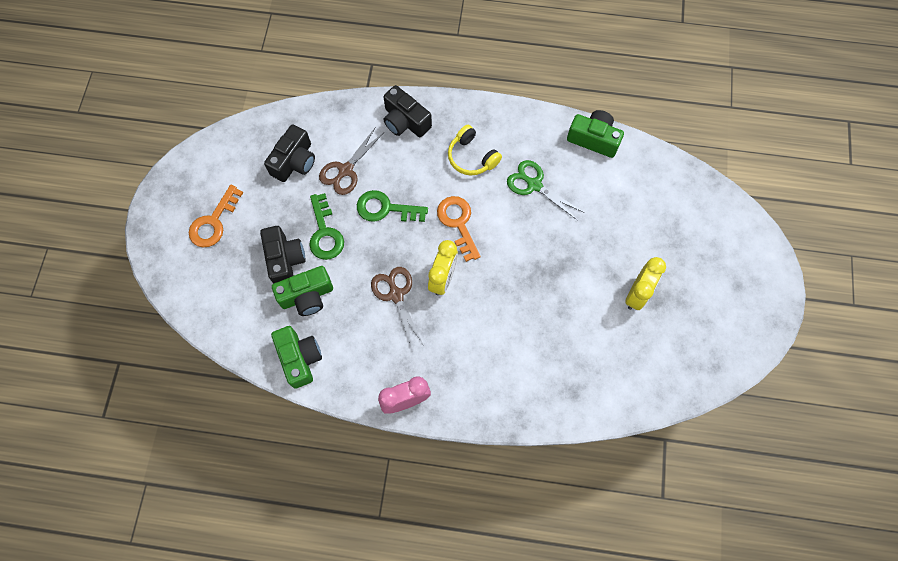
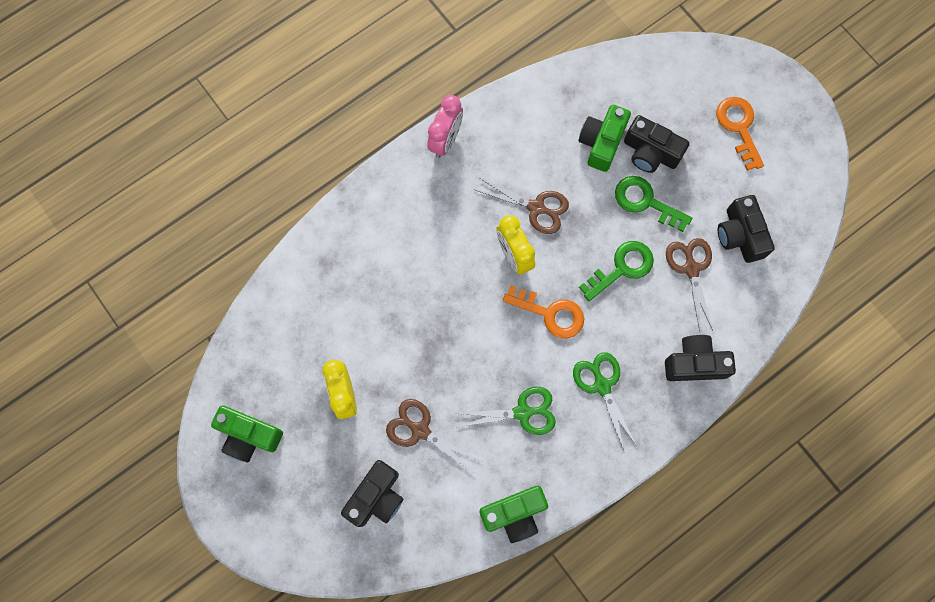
camera: 135 degrees right, 5 degrees up
(300, 358) = (554, 96): green camera -> green camera (249, 435)
(472, 157) = (602, 386): yellow headphones -> green scissors
(607, 230) = (420, 430): none -> brown scissors
(669, 218) = (376, 497): none -> black camera

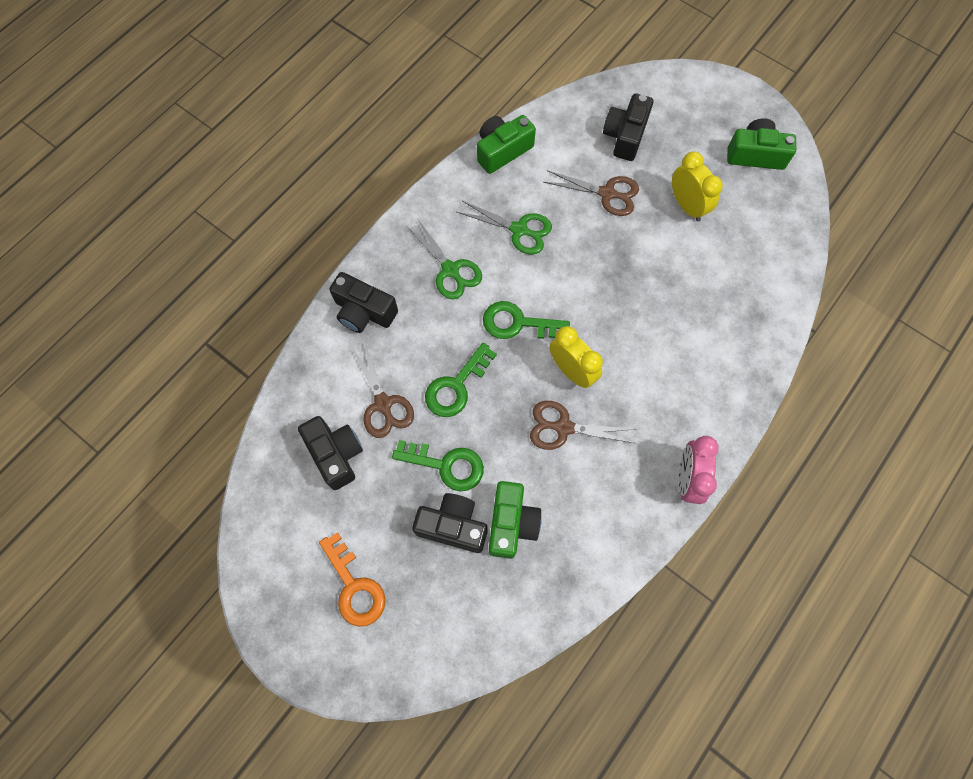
camera: 165 degrees right, 5 degrees down
(522, 412) = (519, 230): green scissors -> green scissors turned 135 degrees counterclockwise
(550, 313) = (517, 323): orange key -> green key
(694, 363) = (364, 311): black camera -> black camera turned 45 degrees clockwise

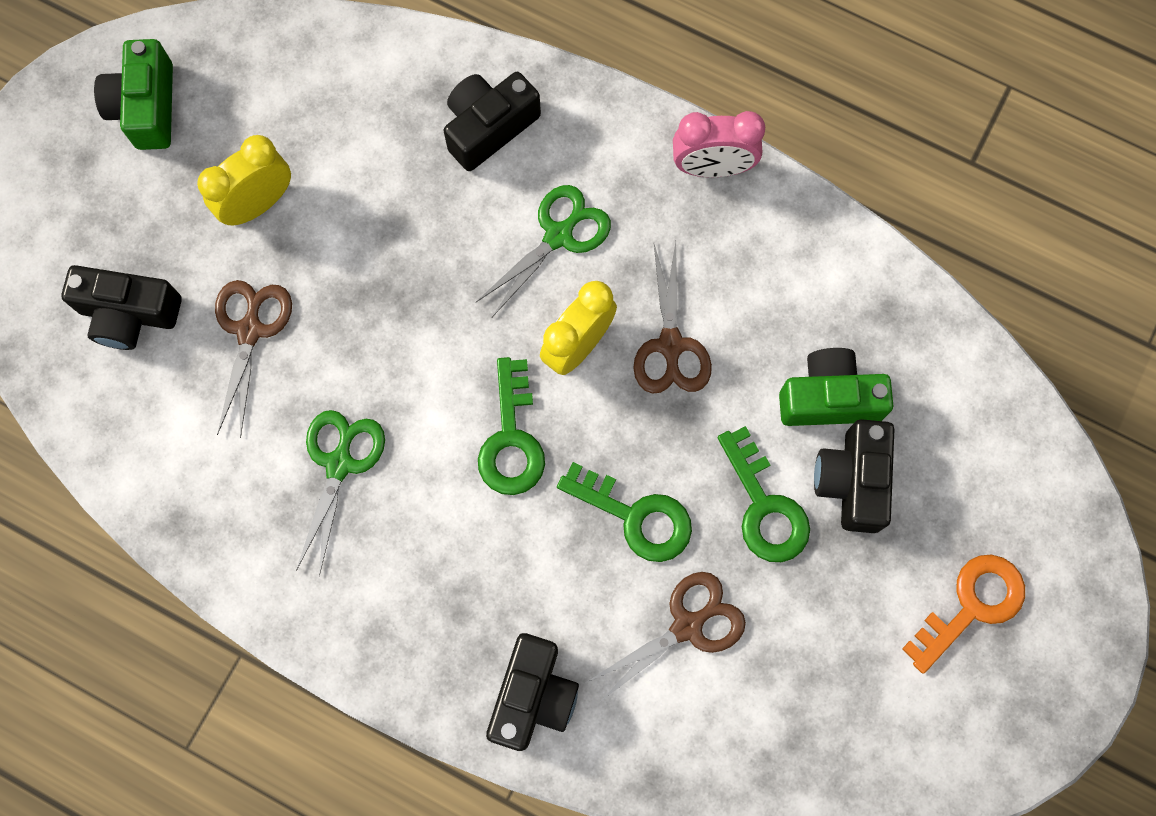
camera: 100 degrees left, 5 degrees up
(335, 454) = (783, 683): black camera -> black camera (489, 127)
(446, 465) = (764, 507): green key -> green key turned 150 degrees clockwise
(450, 270) = (432, 565): green scissors -> green scissors (558, 235)
(502, 151) = (182, 518): green camera -> none

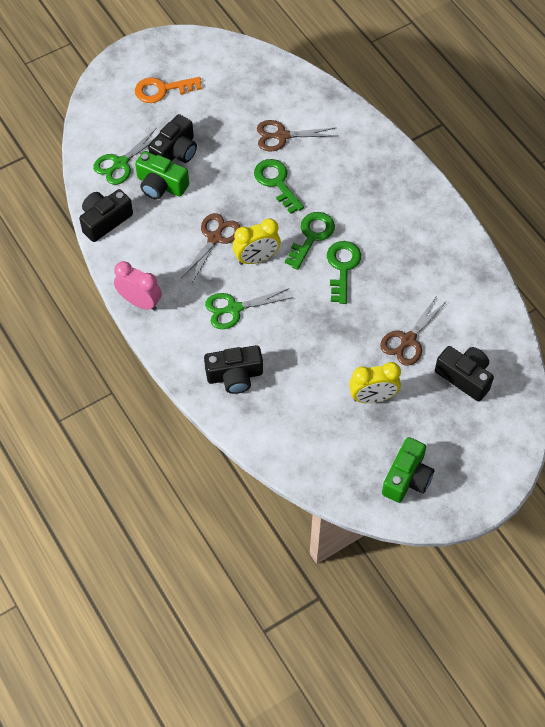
camera: 150 degrees left, 15 degrees down
(339, 464) = (396, 264): green scissors -> green scissors (120, 163)
(533, 695) = (361, 143): black camera -> black camera (105, 221)
(764, 507) = (219, 160): green key -> green key (342, 267)

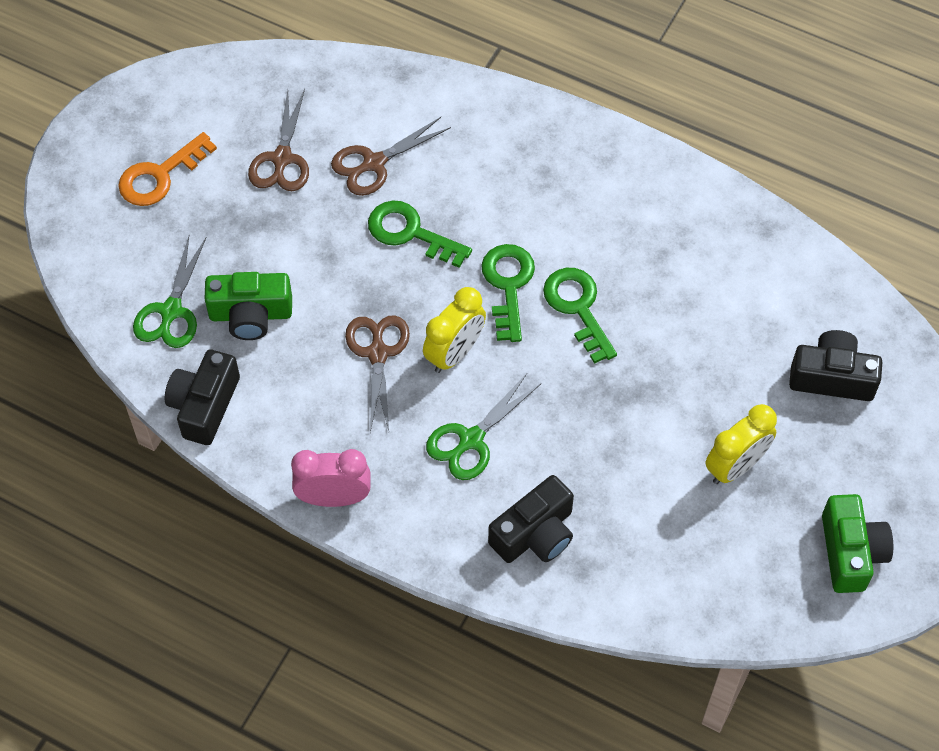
camera: 30 degrees left, 0 degrees up
(175, 152) = (239, 256): black camera -> none
(408, 340) = (728, 364): brown scissors -> brown scissors (282, 159)

